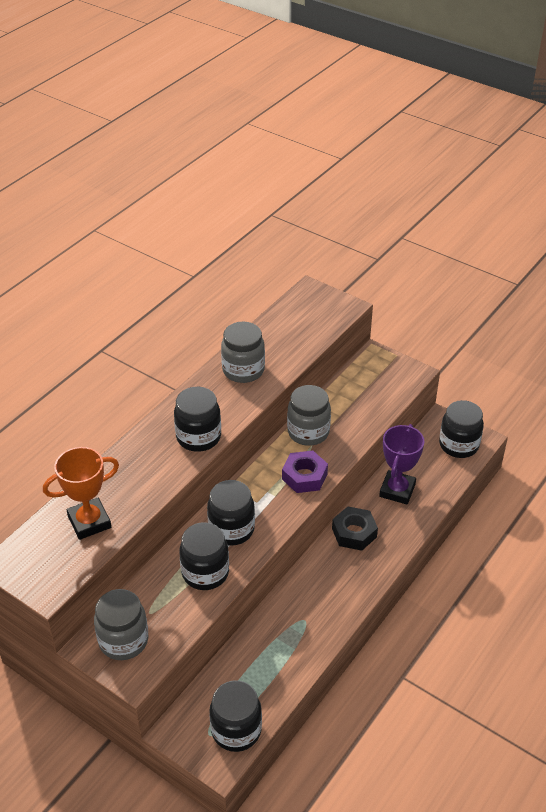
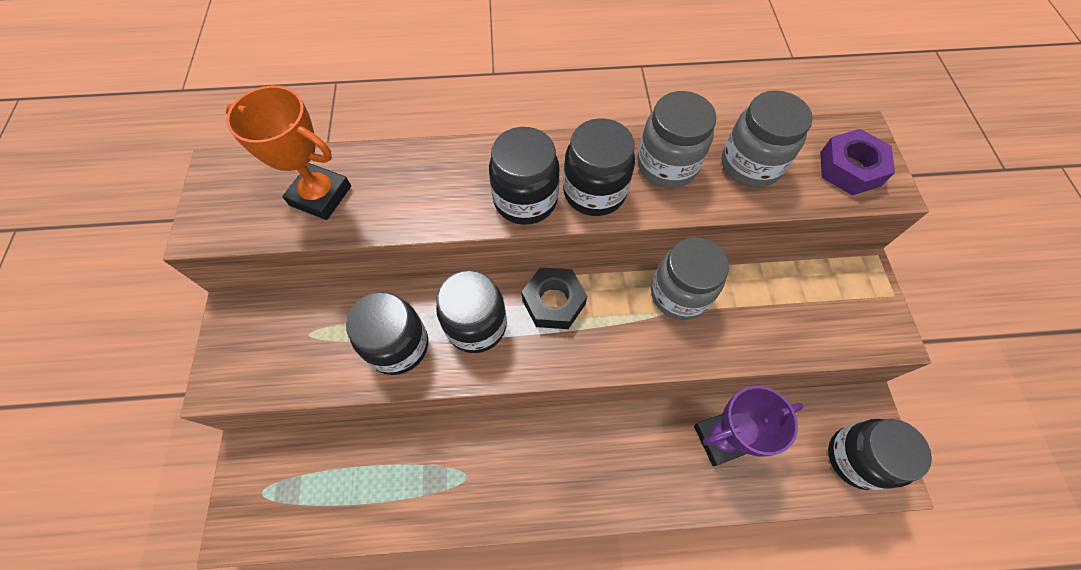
camera: 50 degrees right, 20 degrees up
(123, 640) = (258, 338): grey jar -> grey jar (750, 165)
(236, 730) = (282, 516): black jar -> black jar (594, 192)
(304, 476) = (613, 340): purple nut -> purple nut (849, 168)
(354, 533) = (621, 438): black nut -> black nut (553, 302)

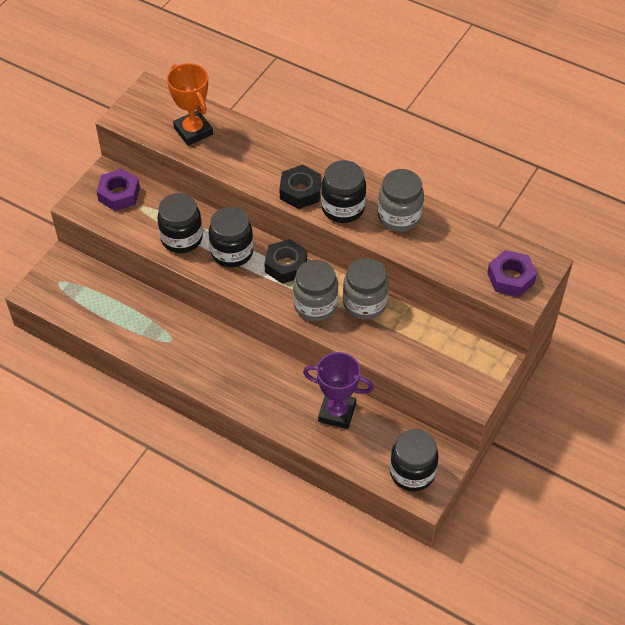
camera: 35 degrees right, 10 degrees down
(269, 334) = (119, 194): none -> purple nut
(525, 200) = (300, 191): black jar -> black nut
(750, 165) = (450, 243): grey jar -> grey jar (315, 305)

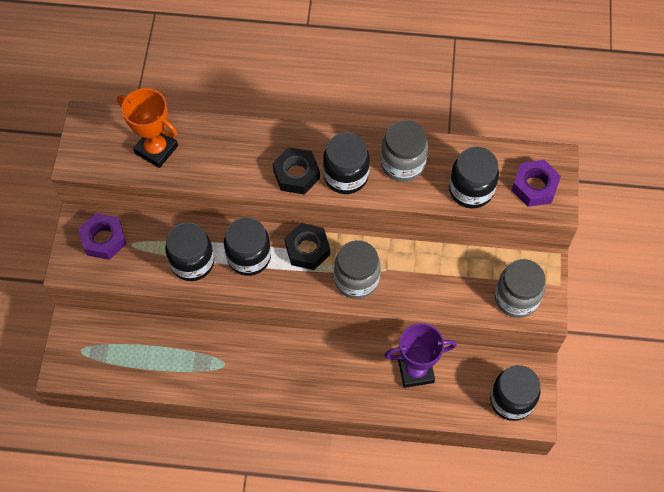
camera: 25 degrees left, 10 degrees up
(364, 303) = (400, 258): grey jar -> grey jar (516, 298)
(449, 259) = (471, 190): none -> black jar

